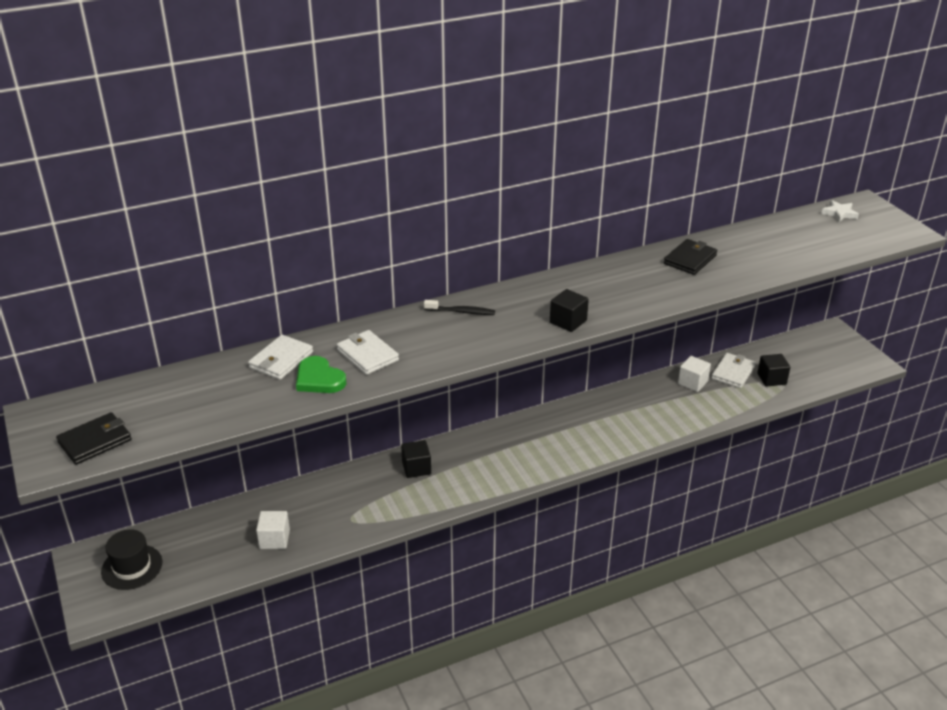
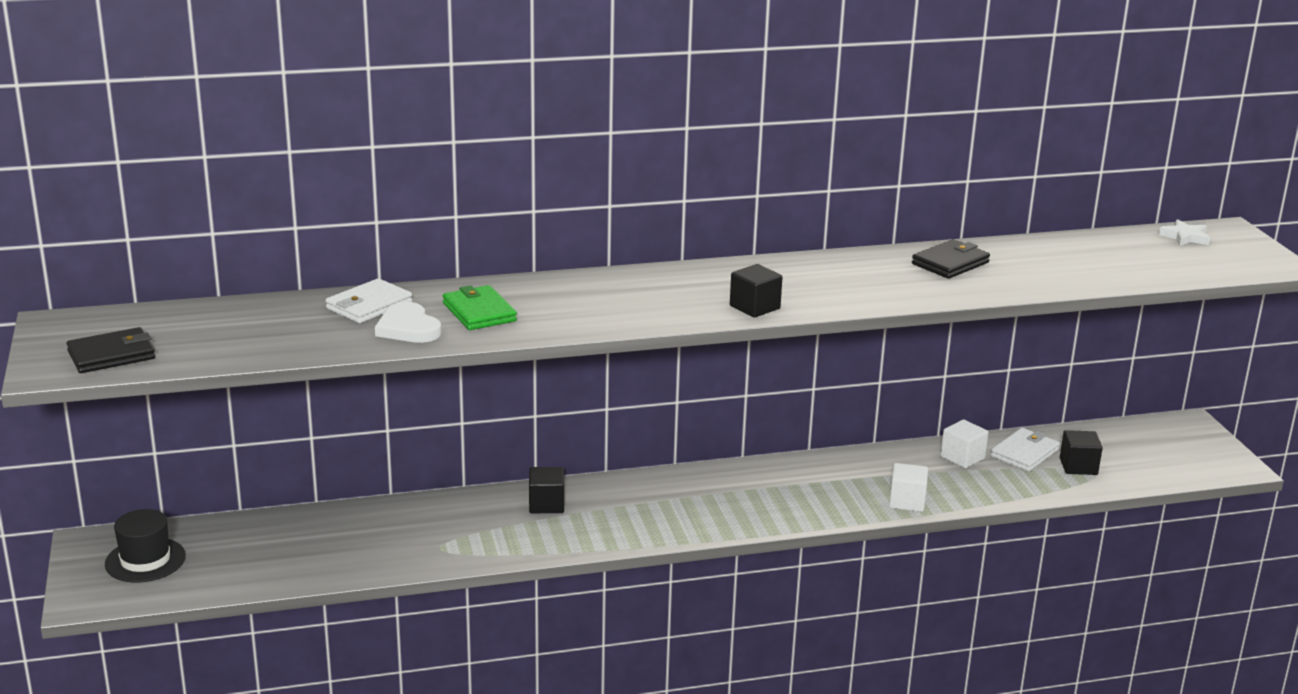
camera: 10 degrees right, 10 degrees down
(274, 539) = (334, 555): white cube -> white cube (907, 501)
(319, 379) = (408, 328): green heart -> white heart
(367, 355) = (479, 312): white wallet -> green wallet
(461, 312) = (619, 284): black toothbrush -> none

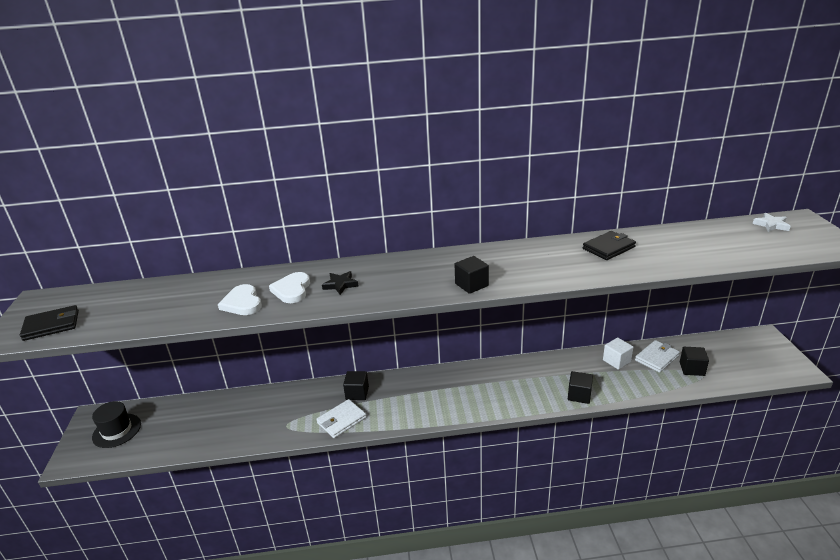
camera: 10 degrees right, 5 degrees up
(369, 305) = (227, 285): white wallet -> white wallet (341, 420)
(479, 312) = (292, 290): green wallet -> white heart
(553, 306) = (340, 285): none -> black star
(907, 501) = (579, 395): white cube -> black cube

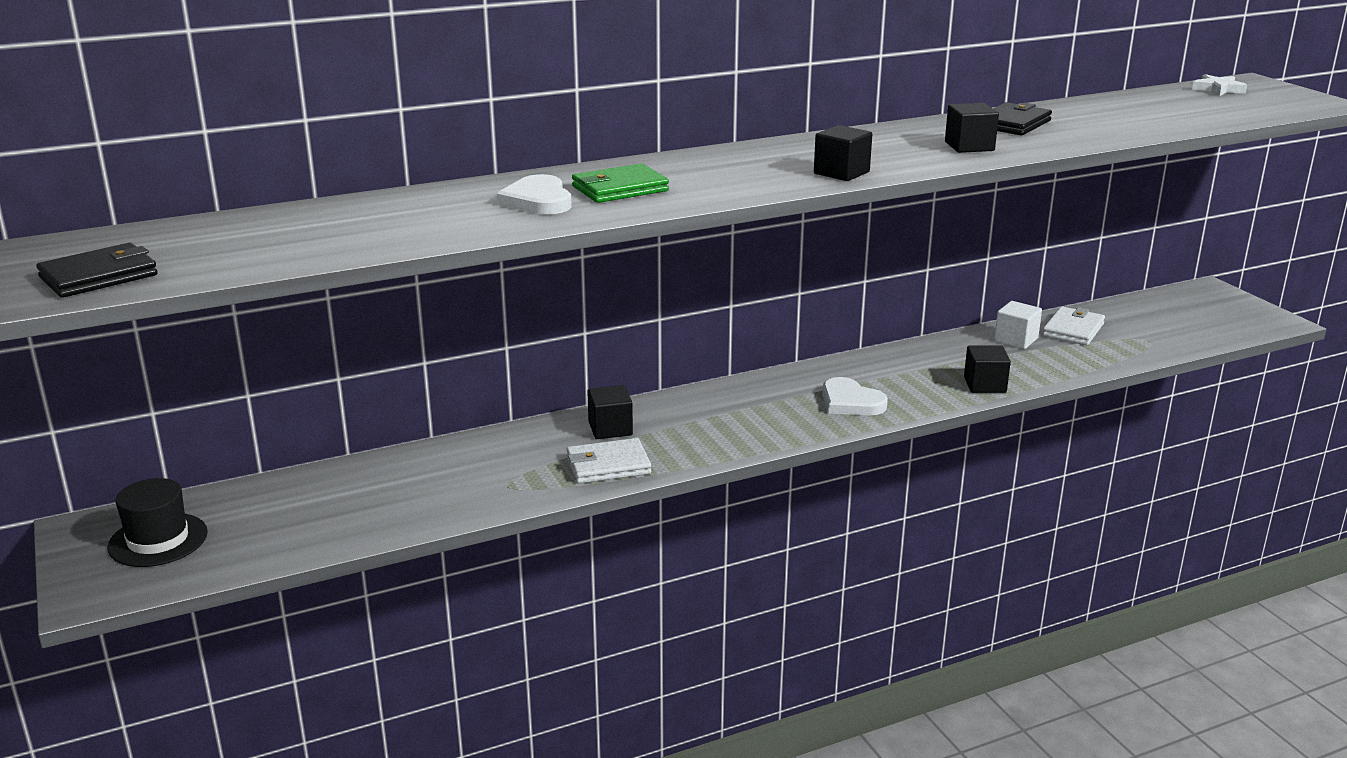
camera: 20 degrees left, 5 degrees down
(242, 303) = (462, 221): white heart -> white heart (850, 402)
(340, 285) = (620, 189): black star -> green wallet
(341, 420) = (608, 465): white wallet -> white wallet turned 45 degrees clockwise
(692, 369) = (1131, 336): black cube -> black cube (969, 146)

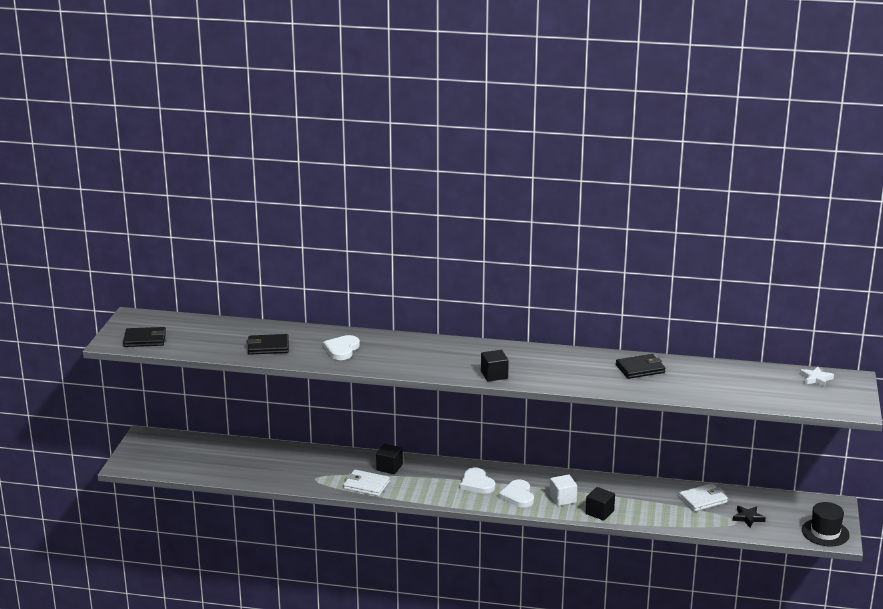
camera: 35 degrees right, 0 degrees up
(158, 540) = (165, 451): black hat -> black hat (825, 532)
(392, 227) = (268, 347): none -> black wallet
(620, 189) = (384, 353): green wallet -> none
(771, 406) = (477, 483): none -> white heart
(969, 146) = (586, 377): black cube -> none
(1016, 340) = (659, 494): white cube -> white cube (562, 499)
(1153, 332) = (748, 518): none -> black star

